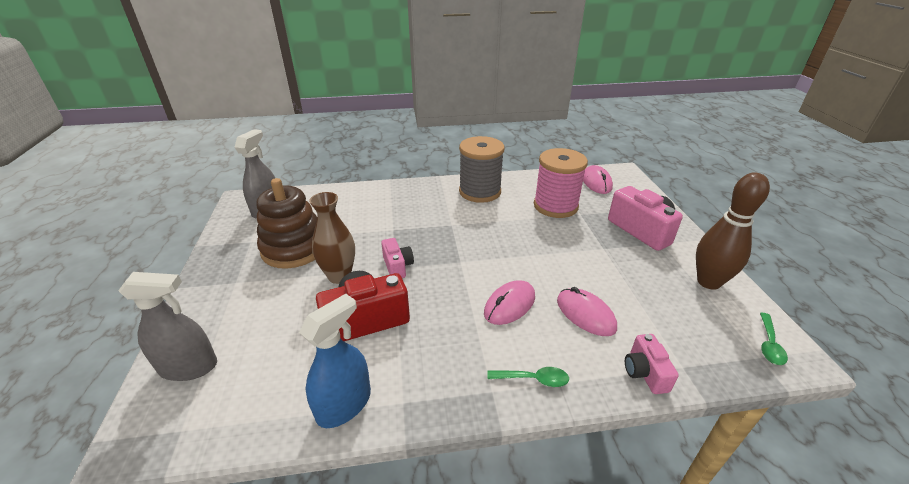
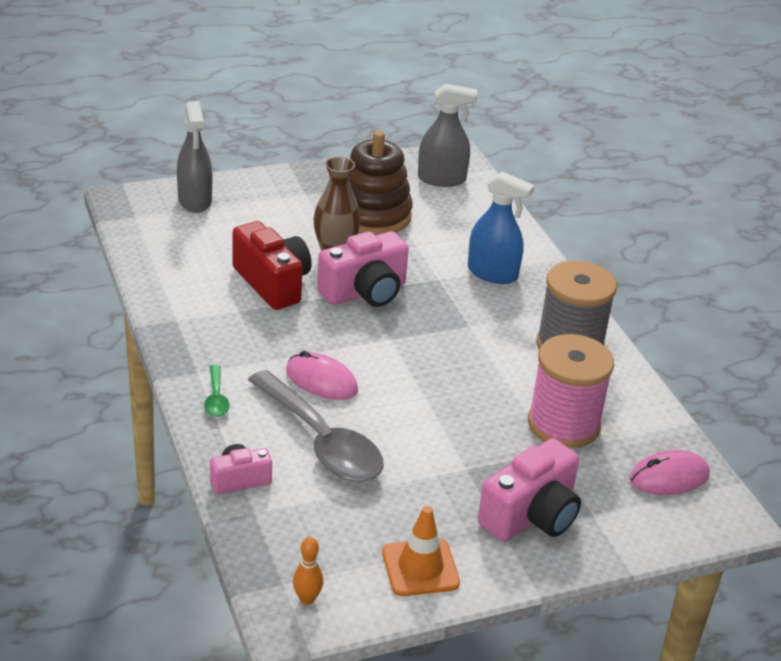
camera: 75 degrees right, 0 degrees up
(344, 405) = (169, 288): blue spray bottle -> blue spray bottle (492, 273)
(397, 266) = (365, 292): pink camera -> pink camera, size x1.78
(585, 314) = (321, 441): pink mouse -> grey spoon
(708, 282) = (420, 568): brown bowling pin -> orange traffic cone
(769, 344) = (307, 599): green spoon -> orange bowling pin

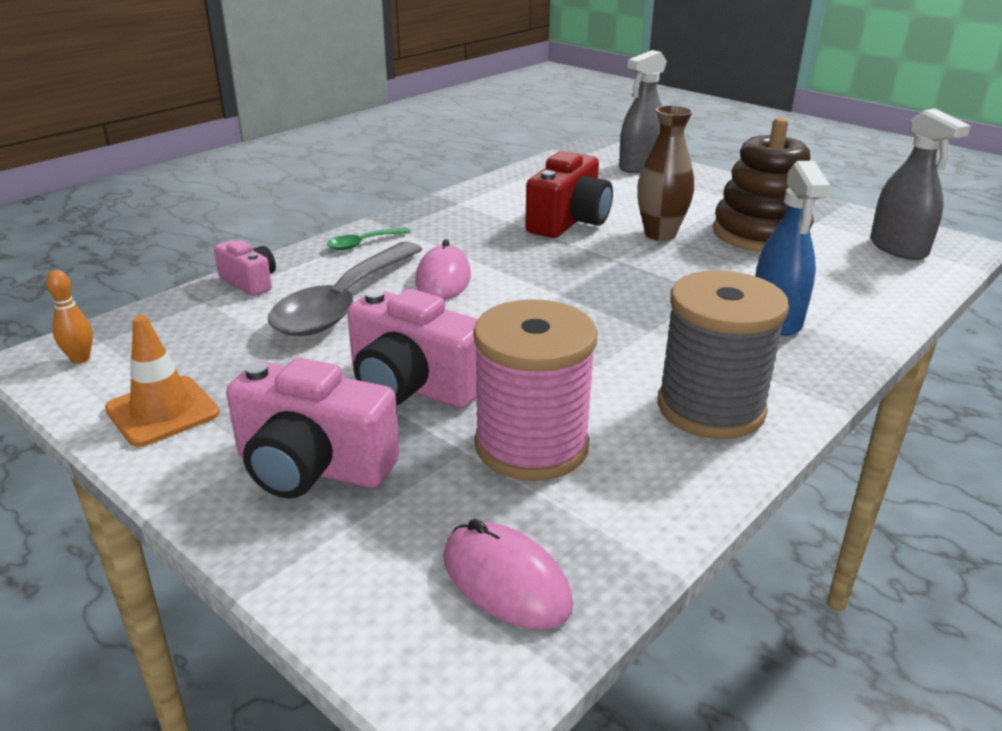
camera: 65 degrees right, 5 degrees down
(365, 292) = (621, 262): pink camera -> pink camera (412, 386)

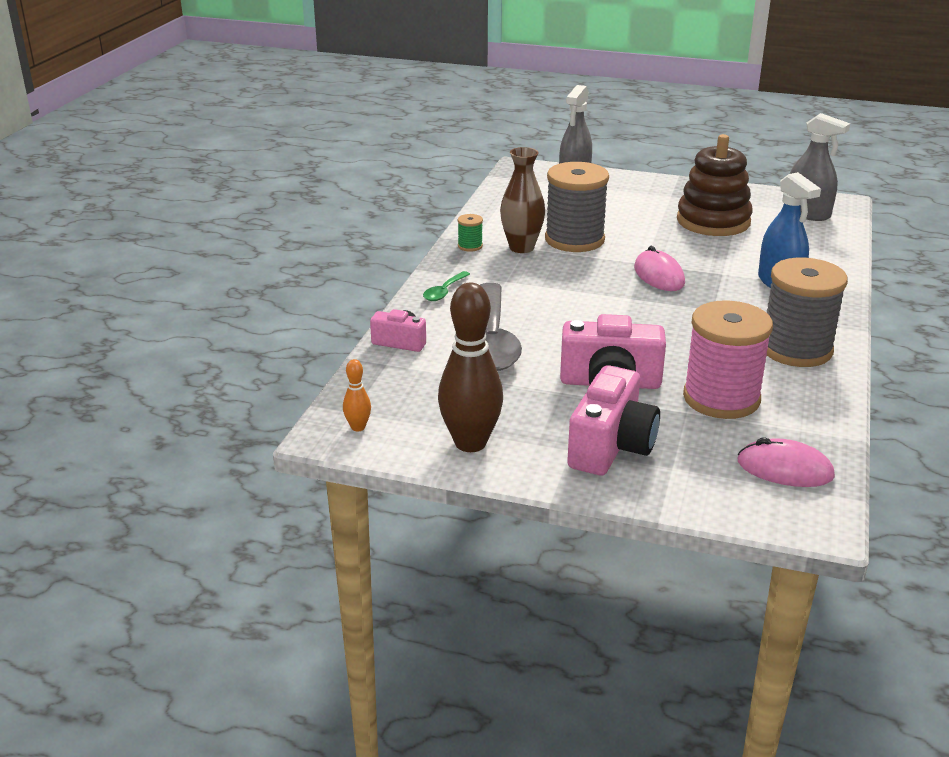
camera: 25 degrees left, 0 degrees up
(162, 411) = (470, 443): orange traffic cone -> brown bowling pin
(312, 467) = (611, 446): pink camera -> pink camera turned 60 degrees counterclockwise
(443, 279) = (539, 306): pink mouse -> pink mouse (658, 276)
(448, 206) = (470, 246): none -> green spool
(569, 222) = (574, 240): red camera -> grey spool
(660, 234) = (648, 236): brown vase -> brown vase (521, 247)

